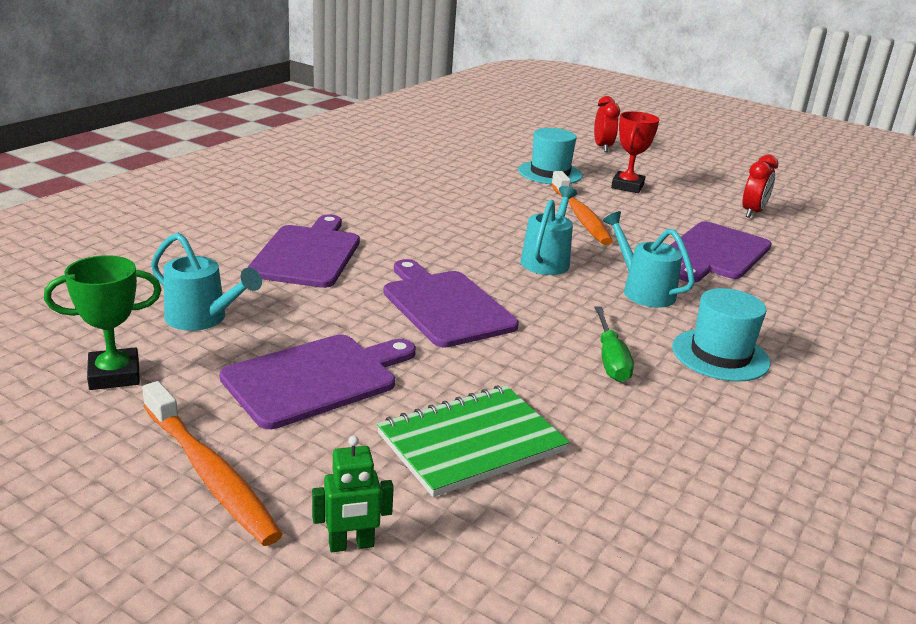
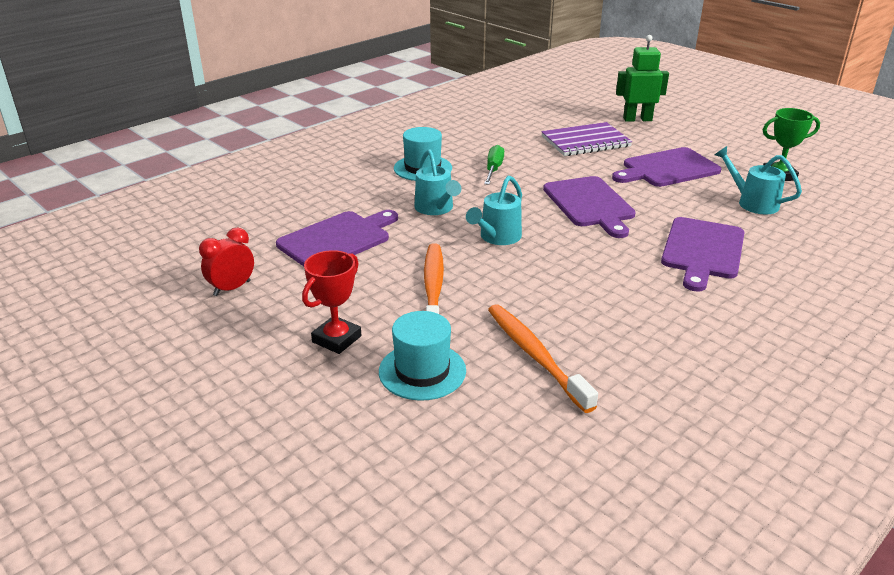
camera: 165 degrees left, 5 degrees up
(210, 473) = (702, 139): orange toothbrush -> orange toothbrush (535, 356)
(351, 545) = (637, 119): green robot -> green robot, size x1.67
(471, 443) = (585, 142): green notebook -> purple notebook
(602, 147) = (289, 447): red clock -> none

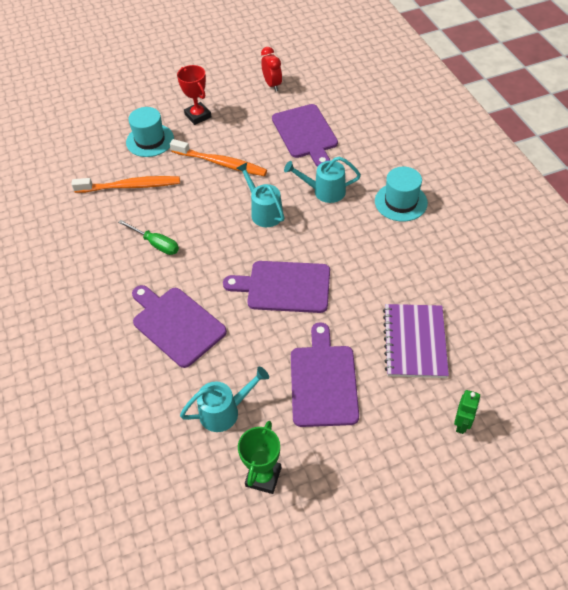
camera: 115 degrees right, 20 degrees up
(493, 169) = (379, 247): green screwdriver -> green screwdriver (156, 244)
(637, 119) = (462, 424): green robot -> green robot, size x0.60

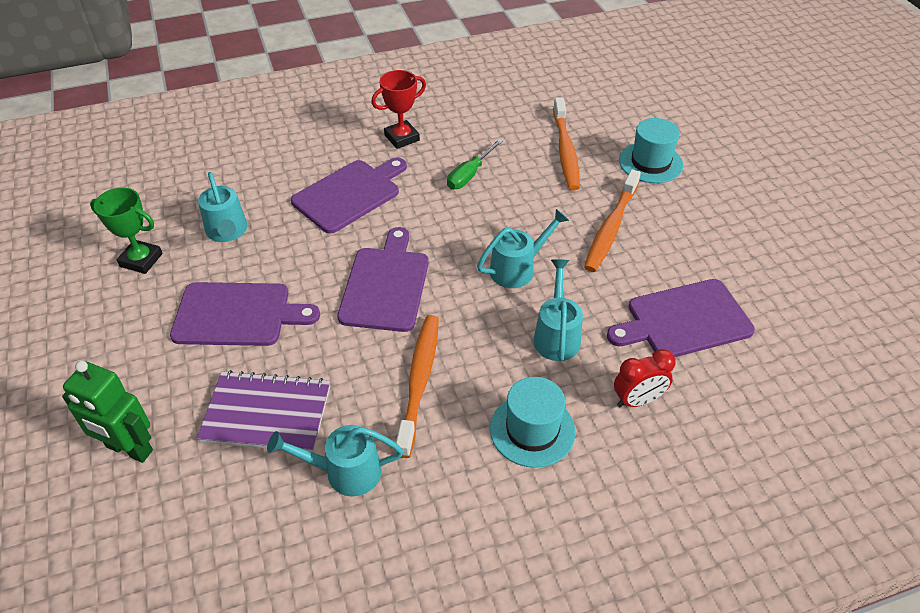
camera: 90 degrees right, 5 degrees down
(198, 116) = (707, 204): red trophy -> red trophy (402, 138)
(272, 85) = (798, 285): red clock -> red clock (637, 400)
(372, 259) = (419, 381): none -> orange toothbrush
(450, 291) = (344, 472): none -> turquoise watering can
(462, 424) = (129, 449): green robot -> green robot, size x1.67

